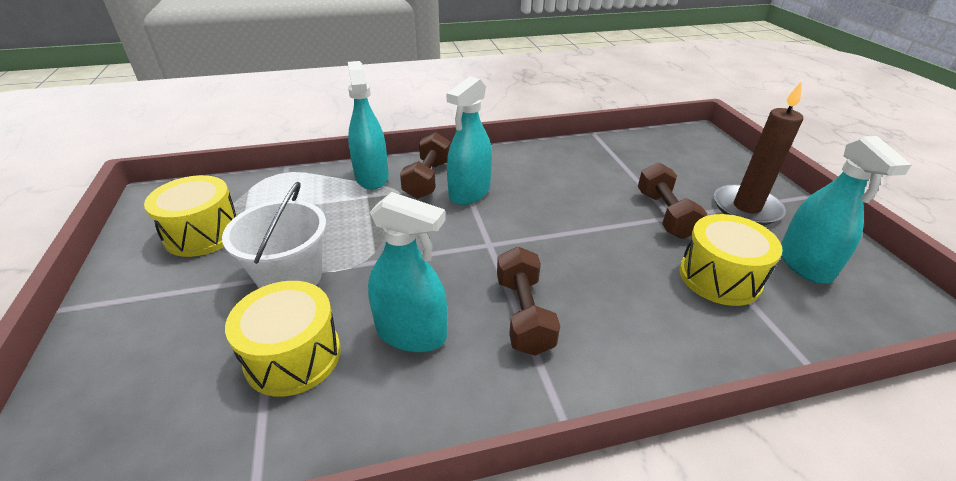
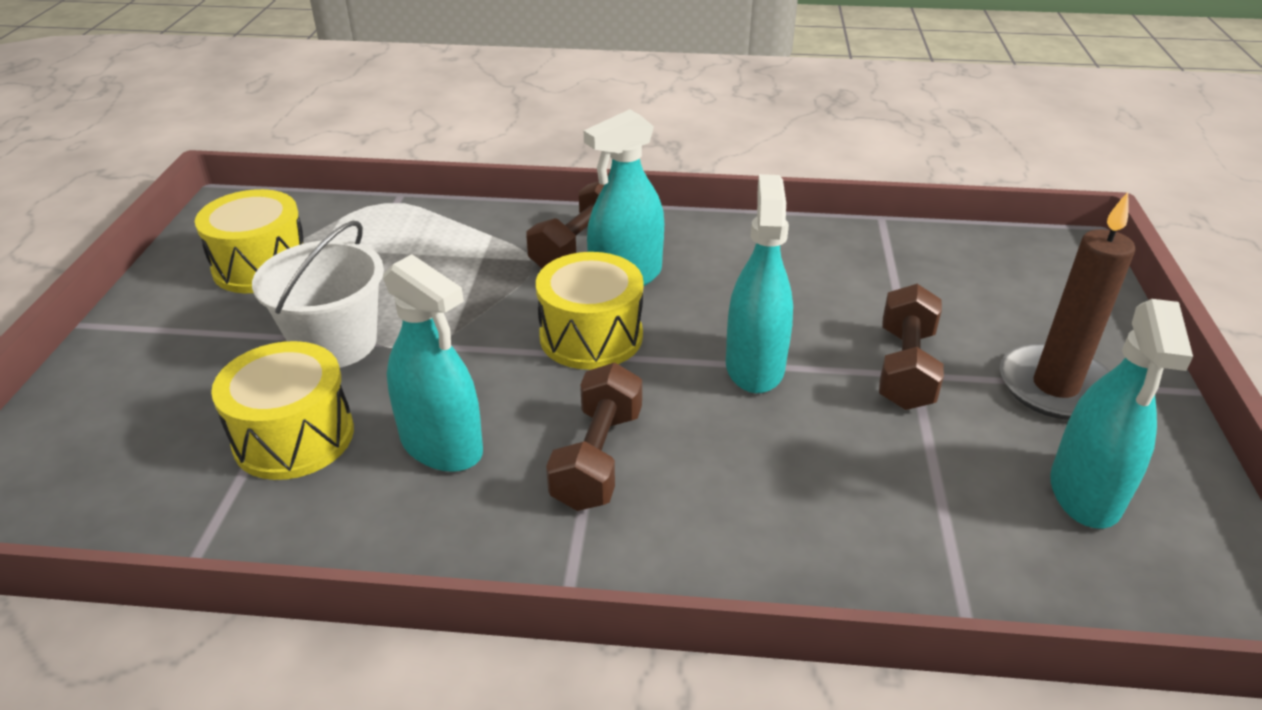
camera: 20 degrees right, 0 degrees up
(371, 177) = (503, 230): turquoise spray bottle -> turquoise spray bottle (754, 366)
(719, 277) = (922, 478): yellow drum -> yellow drum (591, 336)

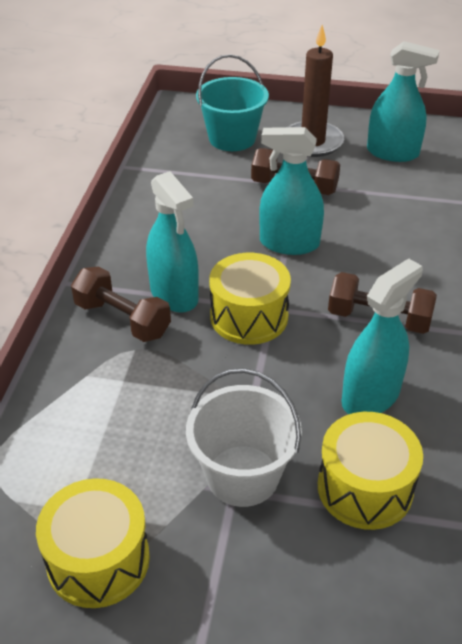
camera: 85 degrees left, 5 degrees up
(1009, 301) = (232, 138): none -> turquoise bucket

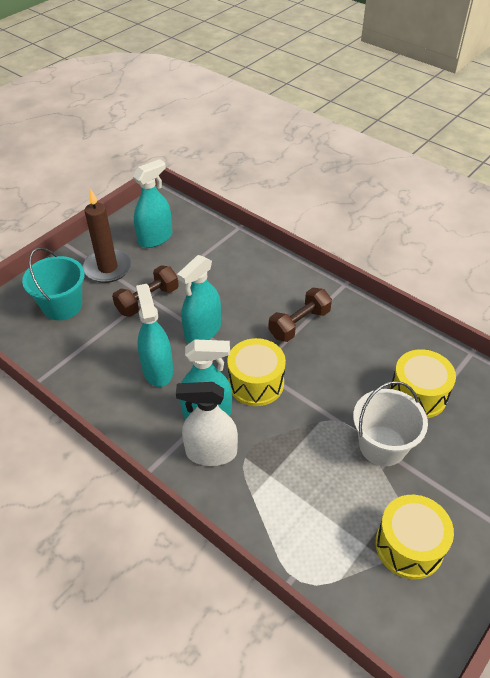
camera: 60 degrees left, 5 degrees up
(122, 319) = (211, 452): brown dumbbell -> white spray bottle
(370, 396) = (356, 359): turquoise spray bottle -> turquoise spray bottle (158, 370)

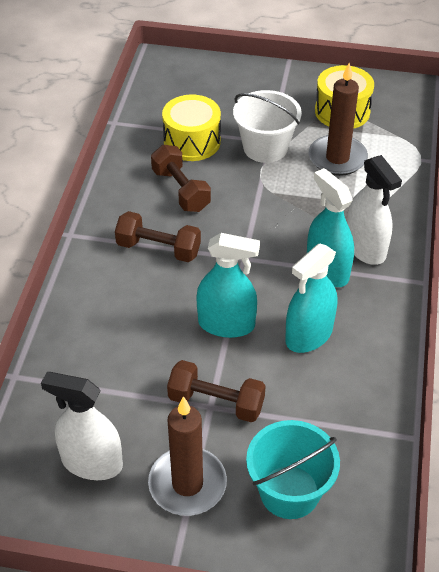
camera: 120 degrees left, 0 degrees up
(155, 238) = (92, 462): turquoise spray bottle -> white spray bottle
(256, 383) = (263, 250): yellow drum -> none
(336, 497) = (337, 158): none -> brown candle
(357, 361) = (181, 190): none -> brown dumbbell

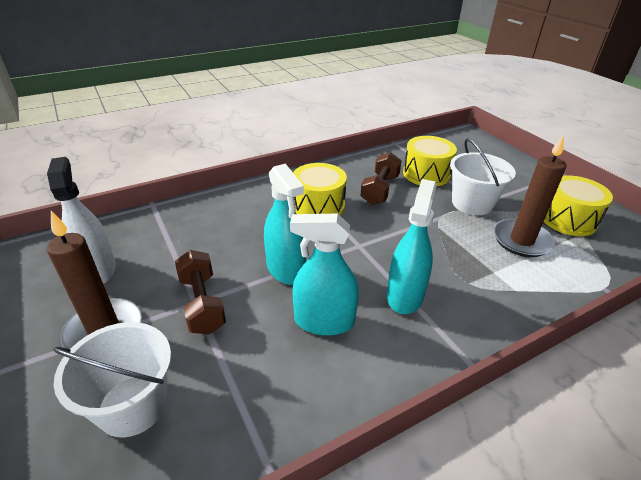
camera: 50 degrees right, 10 degrees down
(158, 249) = (318, 205): brown dumbbell -> yellow drum
(289, 492) = (133, 405): turquoise bucket -> white bucket
(365, 248) = (459, 306): white spray bottle -> none

